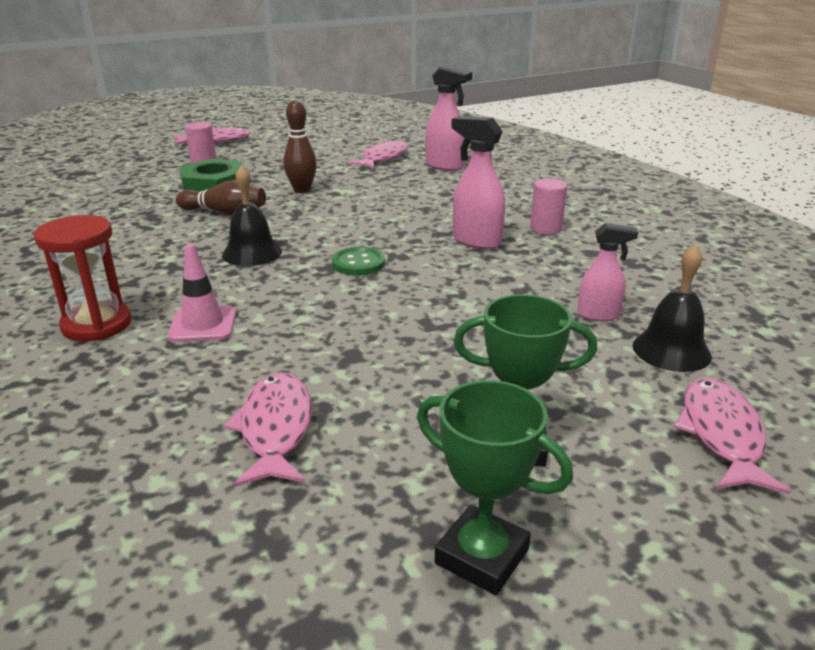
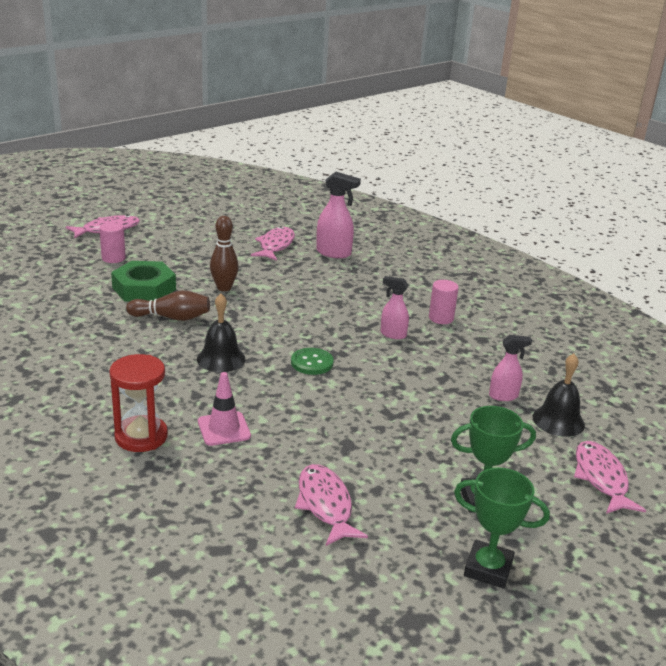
camera: 15 degrees left, 0 degrees up
(476, 241) = (392, 334): pink spray bottle -> pink spray bottle, size x0.64

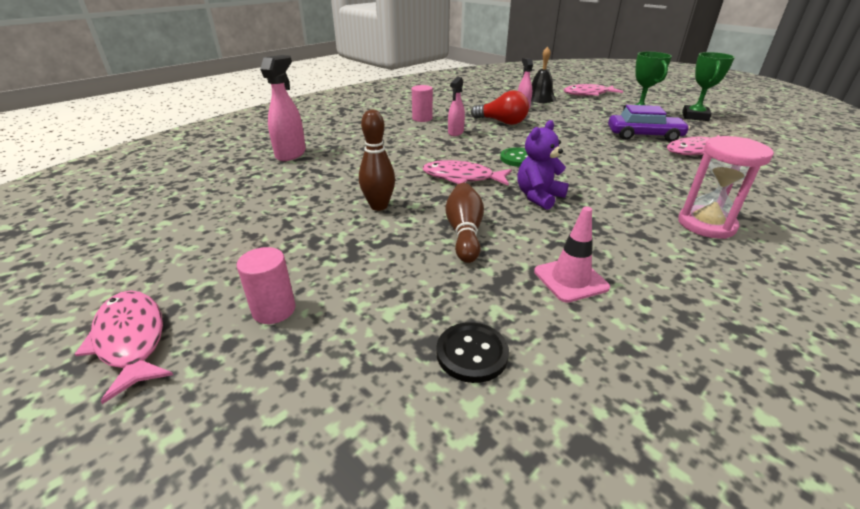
camera: 90 degrees left, 5 degrees up
(49, 307) = (472, 353): none -> black button
(141, 436) = (706, 224): red hourglass -> pink hourglass
(144, 288) = (387, 263): green nut -> none
(221, 359) = (538, 197): black bell -> purple teddy bear
(224, 429) = (651, 188): pink traffic cone -> pink traffic cone (570, 279)
(275, 245) = (262, 183): pink fish -> pink fish (462, 178)
(386, 476) = (644, 136): none -> purple car
(434, 370) = (502, 122): none -> red light bulb

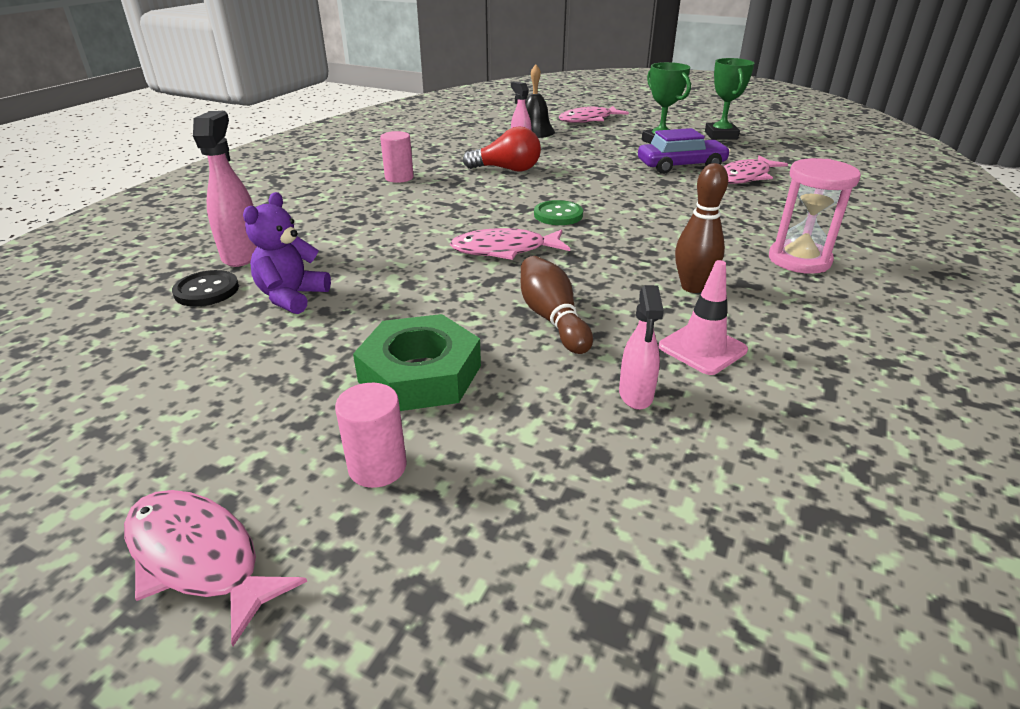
camera: 20 degrees left, 0 degrees up
(345, 252) = (420, 374): none -> green nut
(379, 206) = (422, 305): brown bowling pin -> brown bowling pin (692, 287)
(455, 132) = (457, 191): pink spray bottle -> pink spray bottle (636, 395)
(472, 353) = (650, 455): black button -> black button (207, 290)
(538, 197) = (610, 259): purple teddy bear -> purple teddy bear (292, 297)

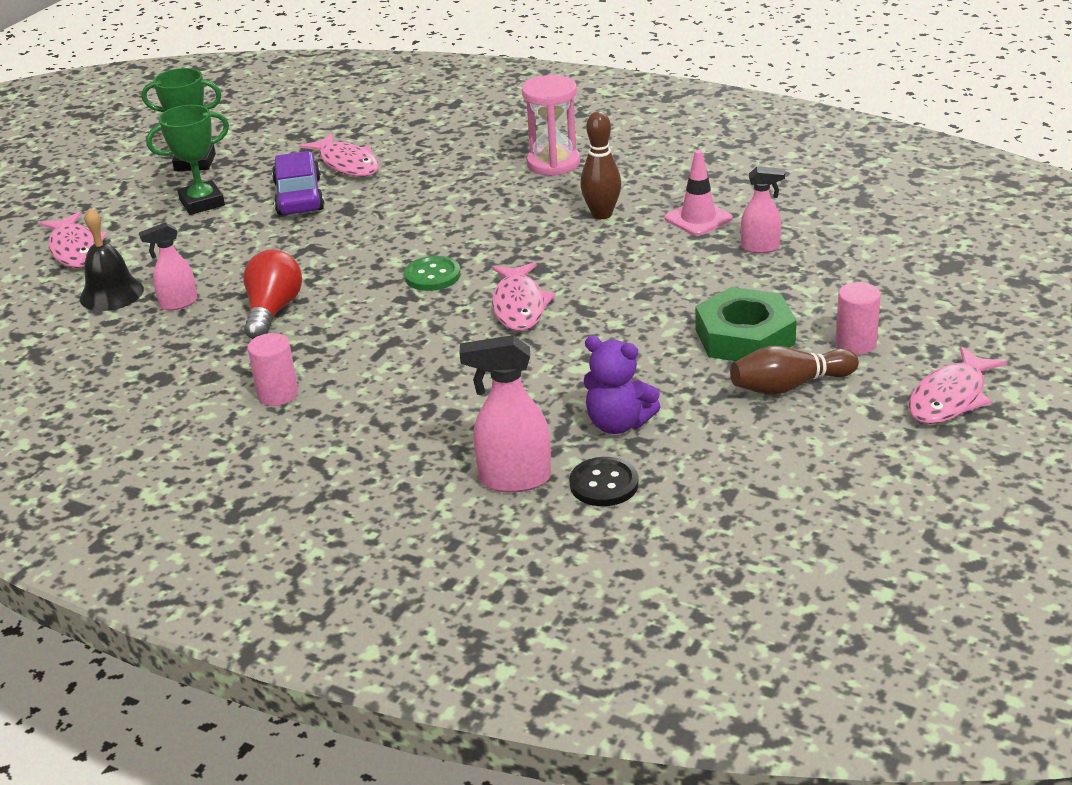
camera: 85 degrees left, 0 degrees up
(552, 318) = (656, 279): brown bowling pin -> brown bowling pin (789, 386)

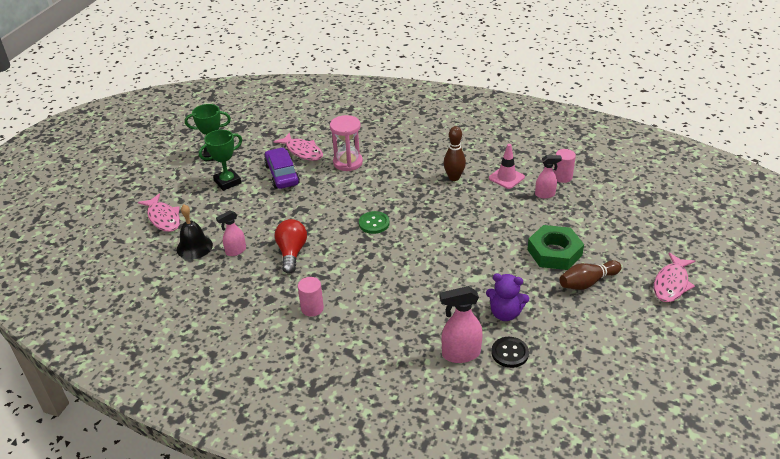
camera: 10 degrees left, 5 degrees up
(519, 306) = (428, 240): pink fish -> none
(553, 163) = (417, 145): pink hourglass -> pink hourglass (348, 162)
(855, 343) = (613, 253): pink cylinder -> pink cylinder (562, 177)

